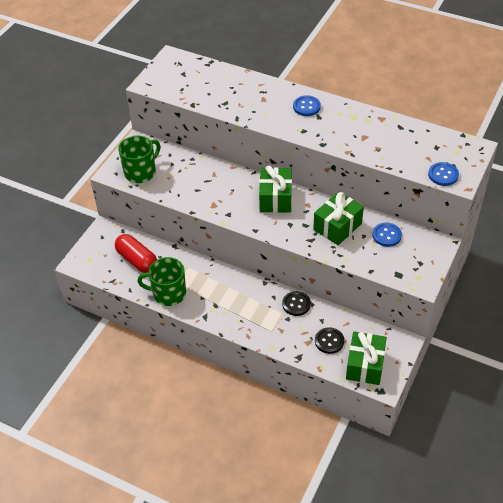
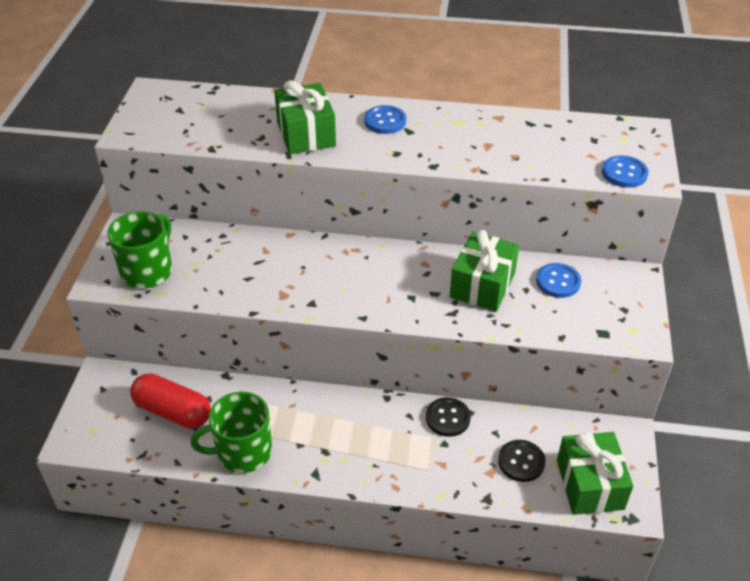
camera: 20 degrees left, 5 degrees down
(275, 198) = (373, 265): green gift -> green gift (306, 134)

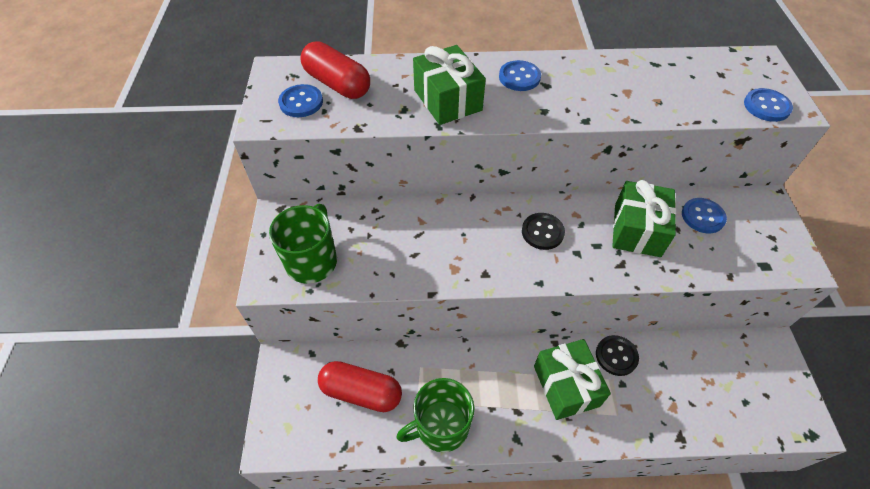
camera: 10 degrees left, 10 degrees up
(166, 121) = (301, 102): none -> blue button
(206, 109) = (337, 84): none -> red capsule
(521, 462) = (696, 391): black button -> black button (542, 232)
(590, 484) = (763, 405): green gift -> green gift (566, 386)

